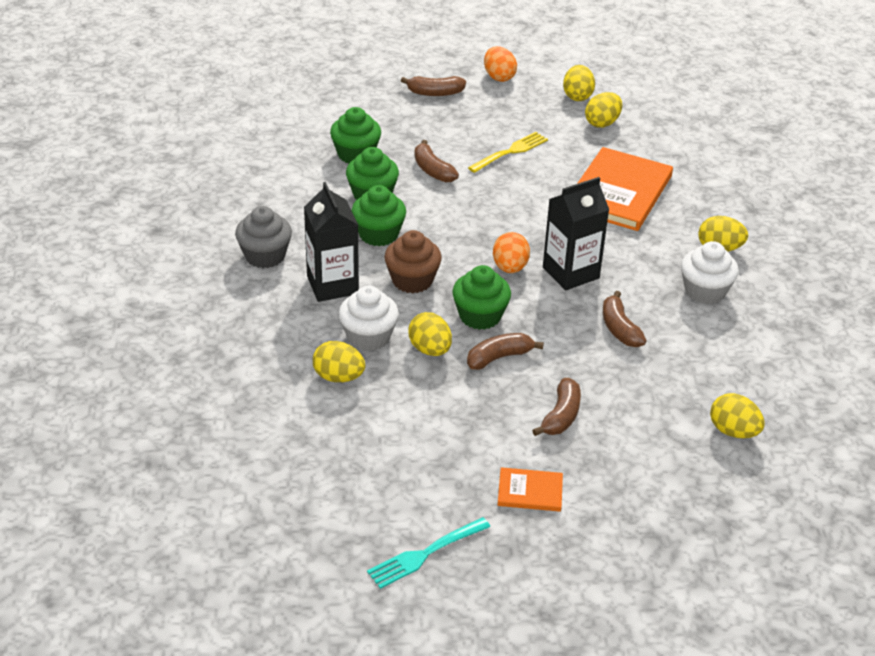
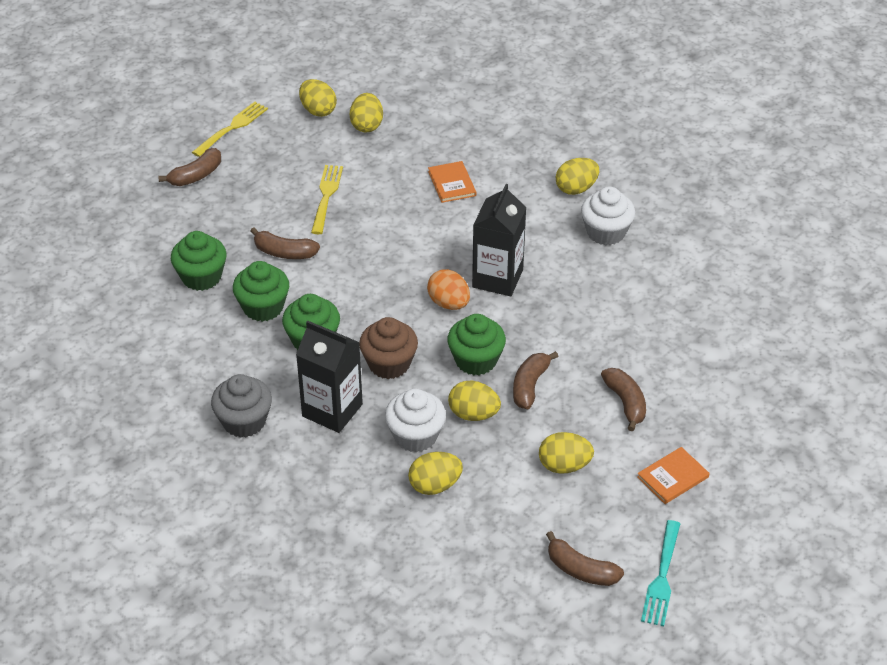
camera: 40 degrees left, 5 degrees up
(499, 77) = (232, 128): orange egg -> yellow fork
(619, 192) = (452, 183): orange book -> orange book, size x0.47
(619, 328) = (584, 303): brown banana -> brown banana (581, 570)
(733, 431) = (744, 334): yellow egg -> yellow egg (564, 466)

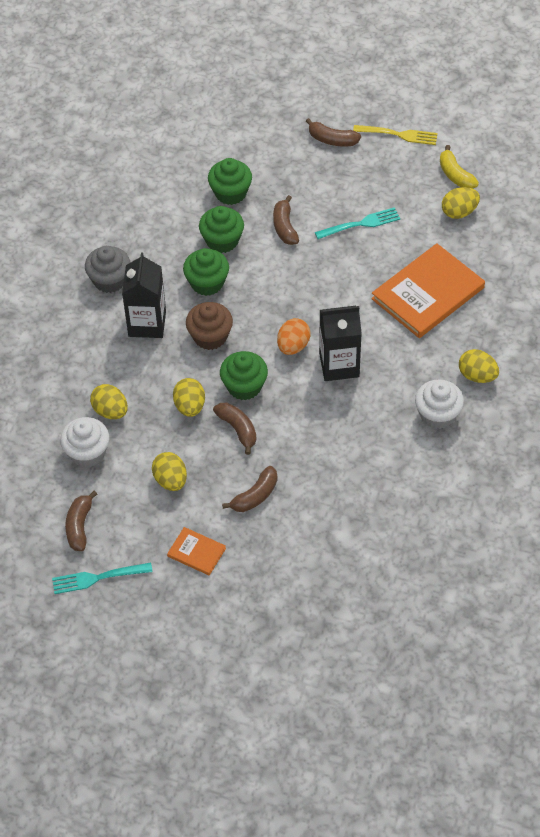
camera: 65 degrees right, 10 degrees up
(318, 110) = (455, 175): yellow egg -> yellow banana
(326, 197) = (360, 224): yellow fork -> turquoise fork
(415, 436) = (150, 381): white cupcake -> white cupcake (87, 452)
(452, 183) = (428, 293): orange book -> orange book, size x2.13
(530, 386) = (238, 429): brown banana -> brown banana turned 60 degrees clockwise

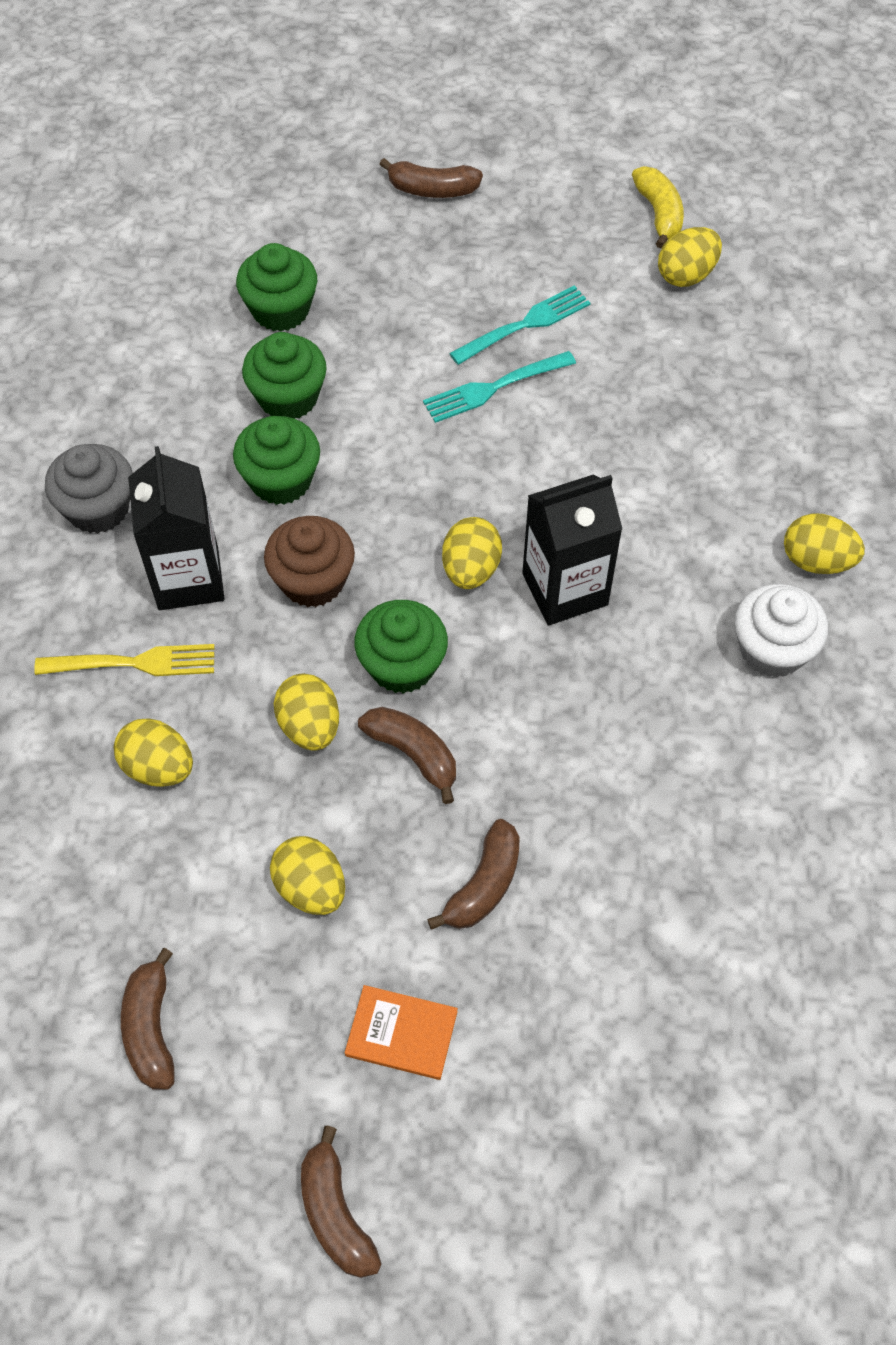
camera: 15 degrees left, 5 degrees up
(87, 452) = (132, 864): white cupcake -> none
(98, 577) = (216, 1137): turquoise fork -> turquoise fork (495, 387)
(285, 227) = (393, 353): brown banana -> brown banana (336, 1213)
(293, 346) = (471, 569): orange egg -> yellow egg
(398, 135) = (541, 163): yellow fork -> yellow fork (132, 663)
(428, 293) = (680, 426): orange book -> none
(455, 175) = (659, 214): yellow banana -> yellow banana turned 150 degrees counterclockwise

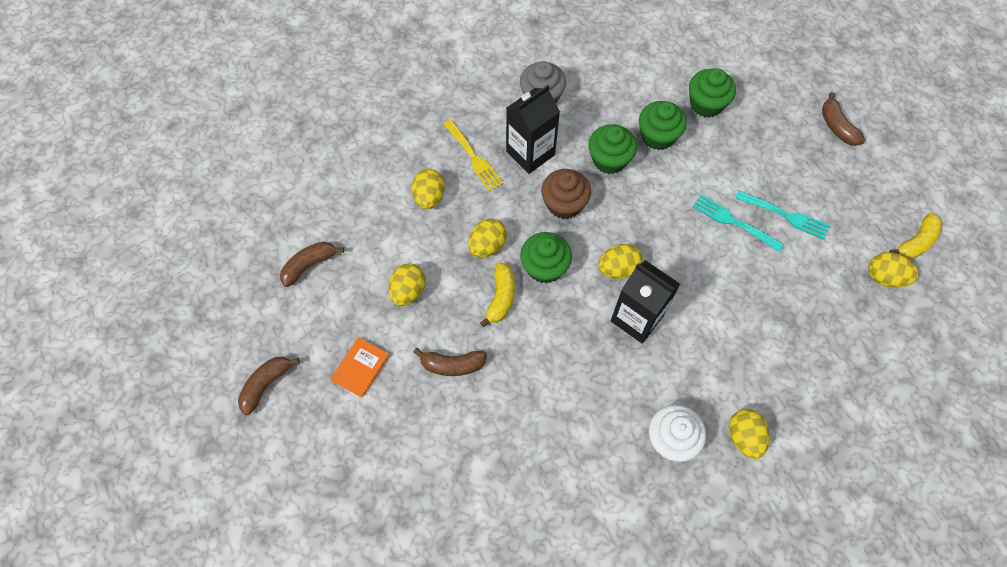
camera: 60 degrees right, 5 degrees up
(401, 1033) = (360, 367): orange book -> orange book turned 45 degrees clockwise
(413, 754) = (501, 297): brown banana -> yellow banana

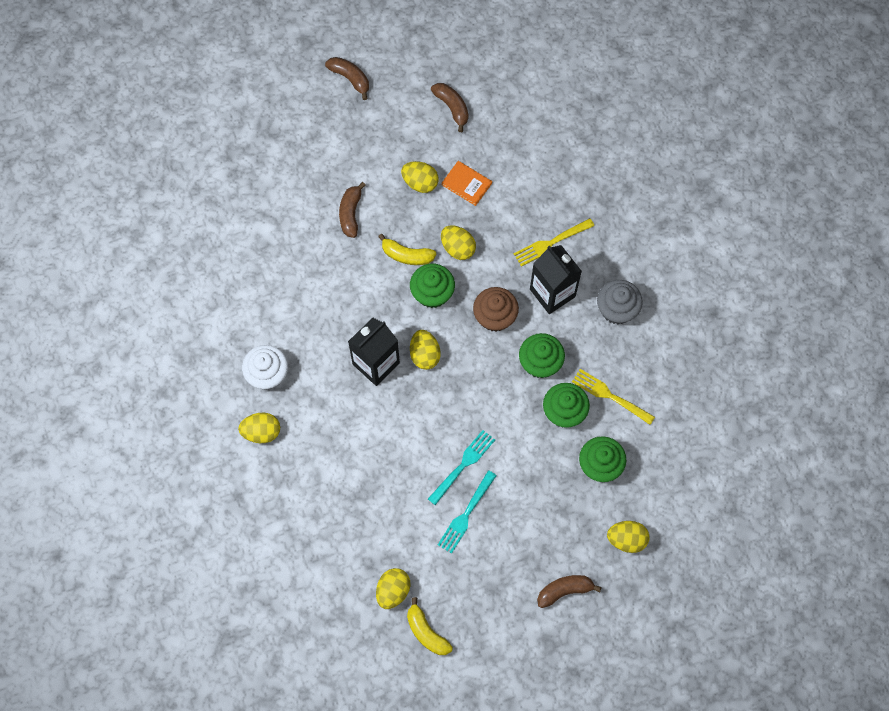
camera: 95 degrees right, 5 degrees up
(360, 367) = (356, 145): orange book -> orange book (466, 184)
(429, 197) = (511, 203): yellow egg -> yellow egg (626, 539)
(634, 98) = (610, 396): none -> yellow fork

